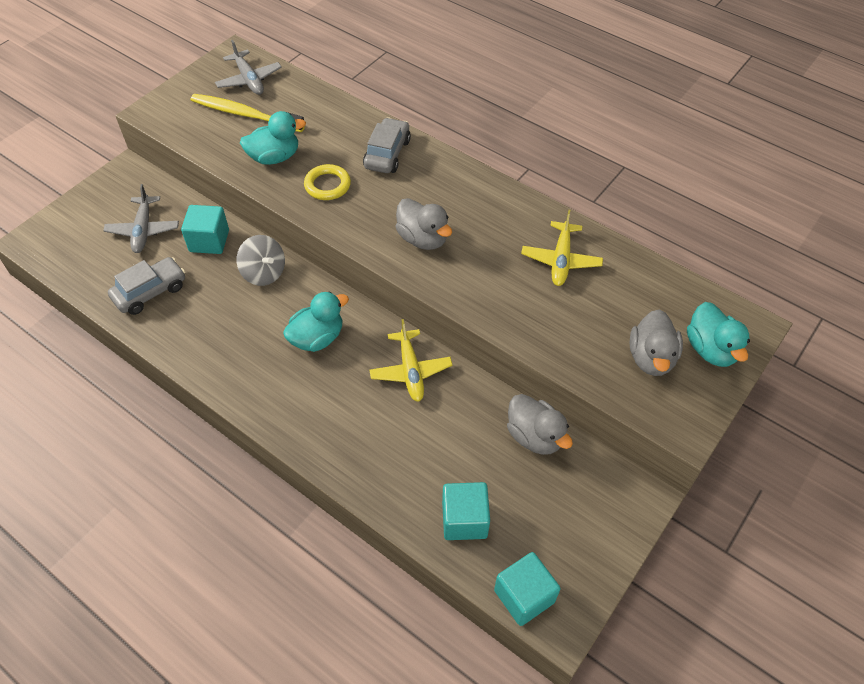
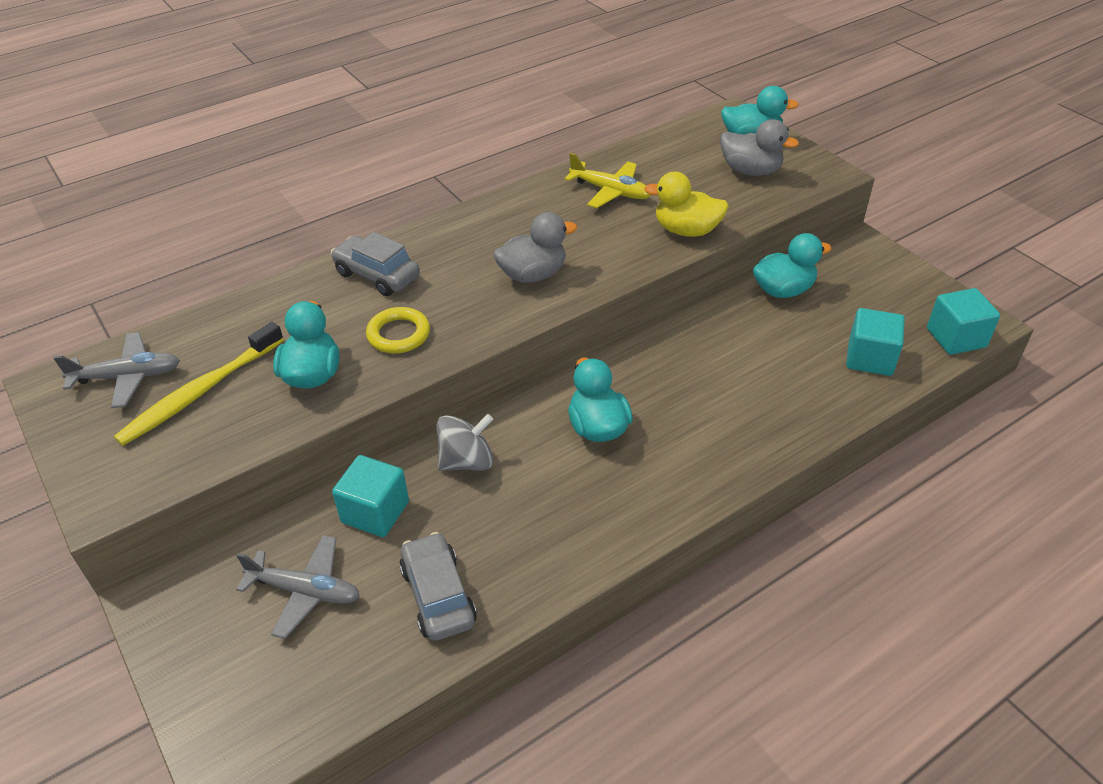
camera: 70 degrees left, 10 degrees down
(410, 371) = (675, 358): yellow plane -> none
(527, 325) = (686, 230): none -> yellow duck
(534, 436) = (783, 290): grey duck -> turquoise duck

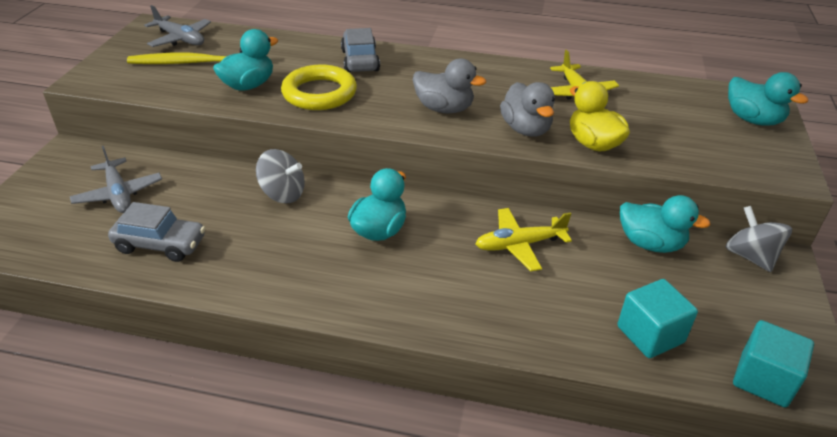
camera: 45 degrees right, 5 degrees down
(375, 512) = (203, 184): turquoise cube -> none
(398, 334) = (319, 93): yellow ring -> yellow ring, size x1.51
(438, 595) = (160, 244): grey car -> grey car turned 75 degrees clockwise
(709, 357) = (519, 245): none -> yellow plane
(750, 171) = (715, 137): grey duck -> grey duck (526, 129)
(846, 255) = (750, 256): none -> grey spinning top

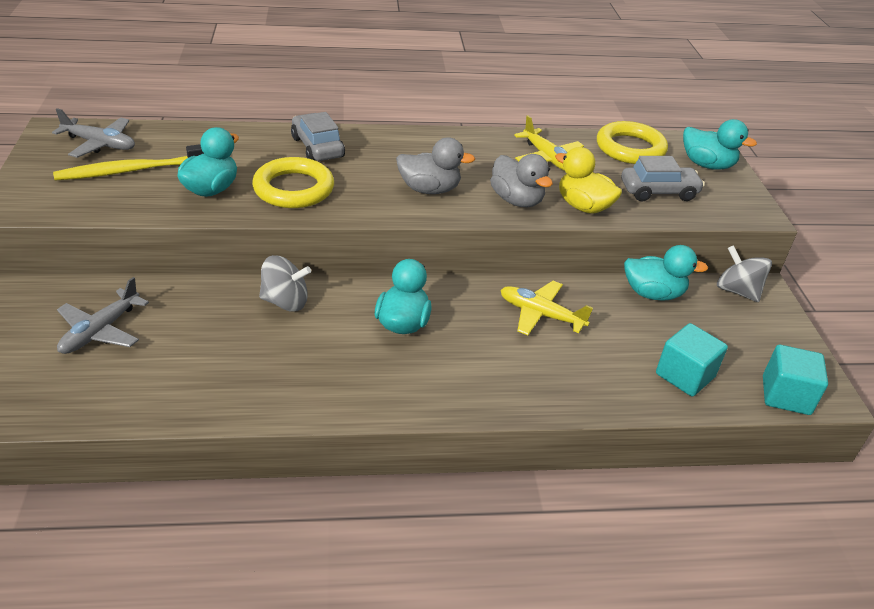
camera: 20 degrees left, 0 degrees up
(119, 194) = (100, 331): grey plane -> grey plane turned 75 degrees clockwise
(160, 244) = (180, 377): grey car -> grey car (658, 192)
(519, 245) = (540, 314): yellow plane -> yellow plane turned 60 degrees clockwise
(672, 94) = (630, 148): none -> yellow ring

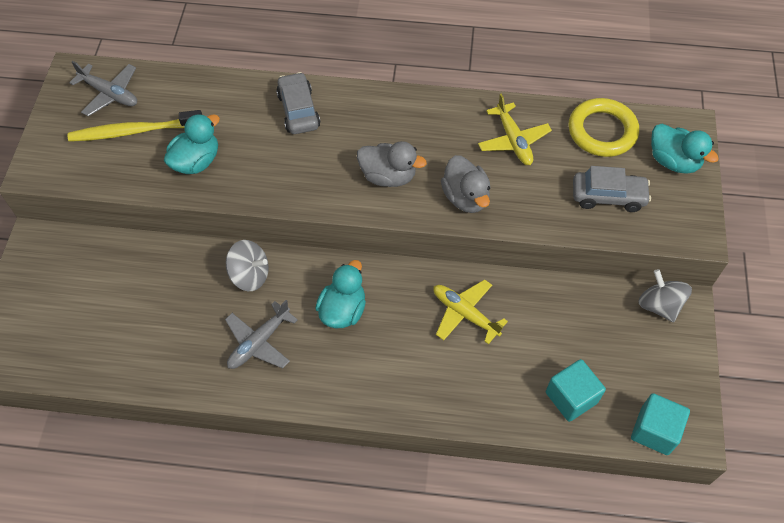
camera: 15 degrees right, 20 degrees up
(100, 331) = (101, 291): grey plane -> grey plane (259, 342)
(293, 189) = (267, 166): yellow ring -> none
(583, 206) = (526, 211): yellow duck -> none
(653, 293) = (576, 300): turquoise duck -> none

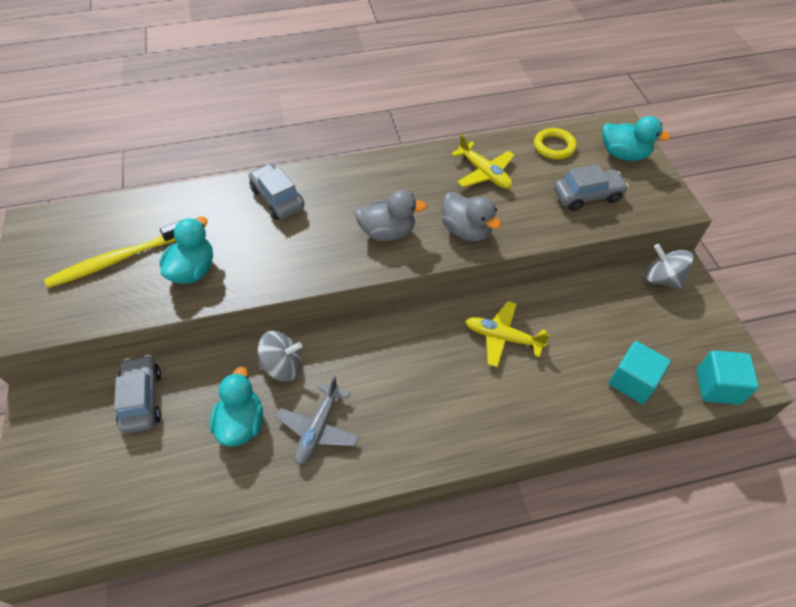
camera: 20 degrees left, 5 degrees down
(110, 94) = (78, 233): grey plane -> none
(120, 266) = (142, 399): none -> grey car
(343, 310) = (388, 370): turquoise duck -> turquoise duck (241, 423)
(602, 131) = (554, 146): yellow ring -> yellow ring, size x0.66

